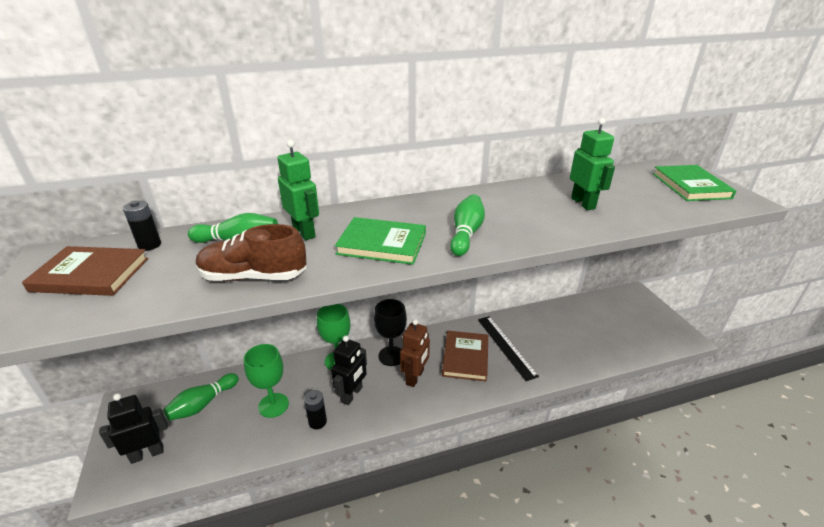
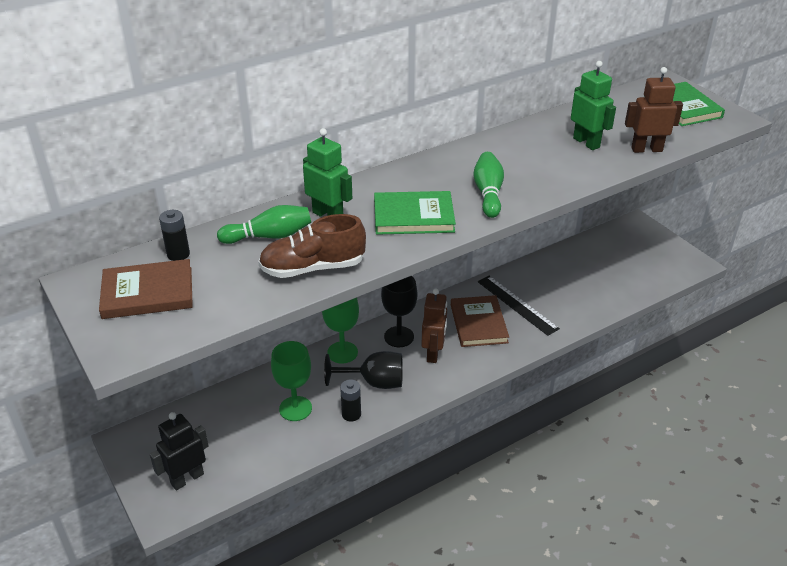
camera: 15 degrees left, 5 degrees up
(203, 404) = (216, 423): green bowling pin -> none
(352, 394) = (374, 382): black robot -> black goblet
(644, 216) = (646, 149): none -> brown robot

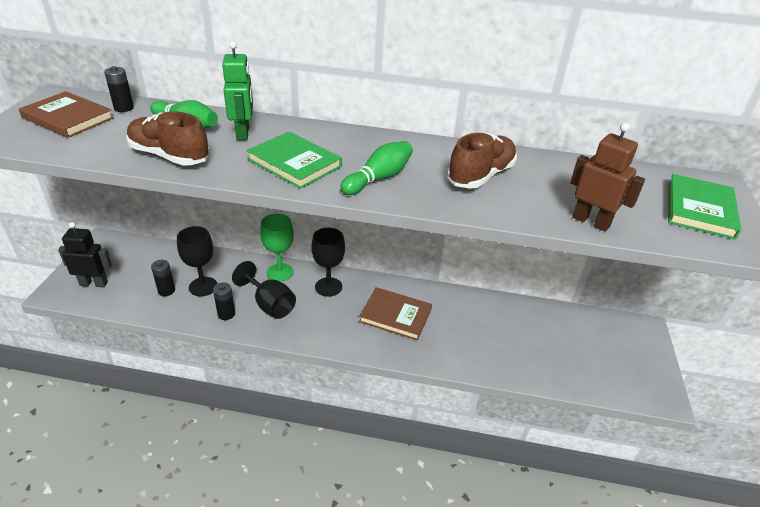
camera: 40 degrees right, 0 degrees up
(268, 435) = (166, 290): none -> black battery
(295, 408) = (203, 286): green goblet -> black goblet
(433, 353) = (334, 313): brown robot -> none
(478, 323) = (395, 315): brown book -> brown book turned 75 degrees clockwise
(517, 305) = (444, 322): black ruler -> none
(543, 153) = (480, 176): none -> brown shoe
(586, 143) = (537, 188): green robot -> none

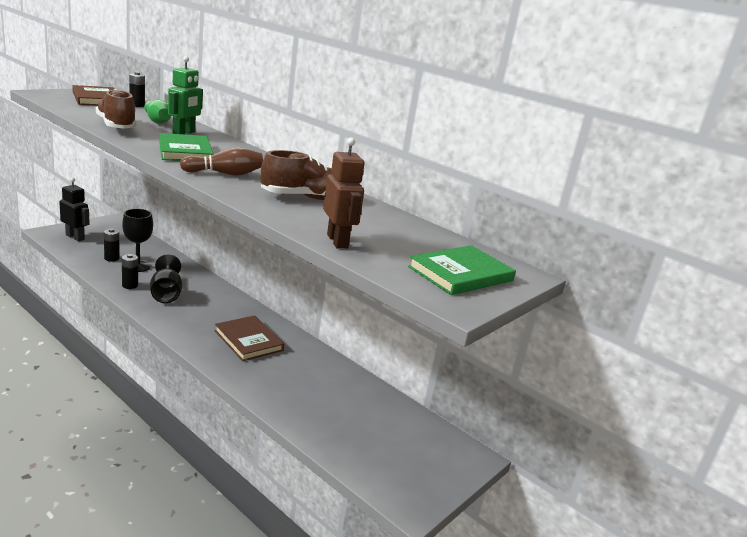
camera: 30 degrees right, 15 degrees down
(280, 272) = (201, 281): green goblet -> none
(328, 287) = (223, 303): black goblet -> none
(378, 178) = (225, 174): green bowling pin -> brown bowling pin

